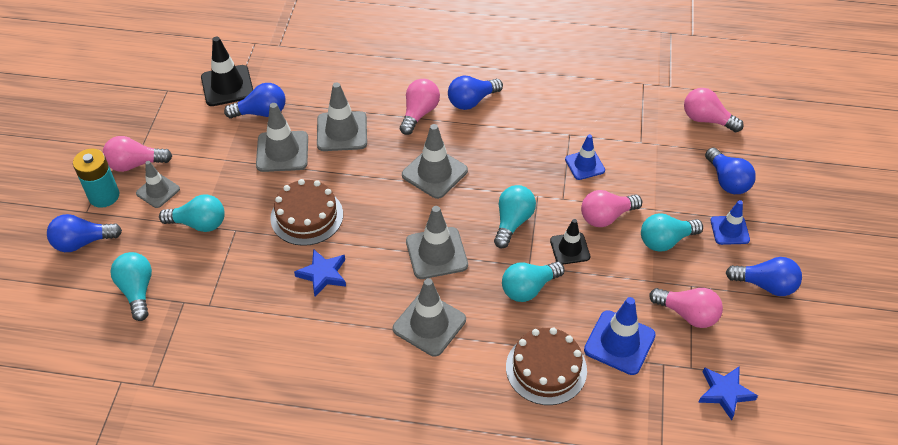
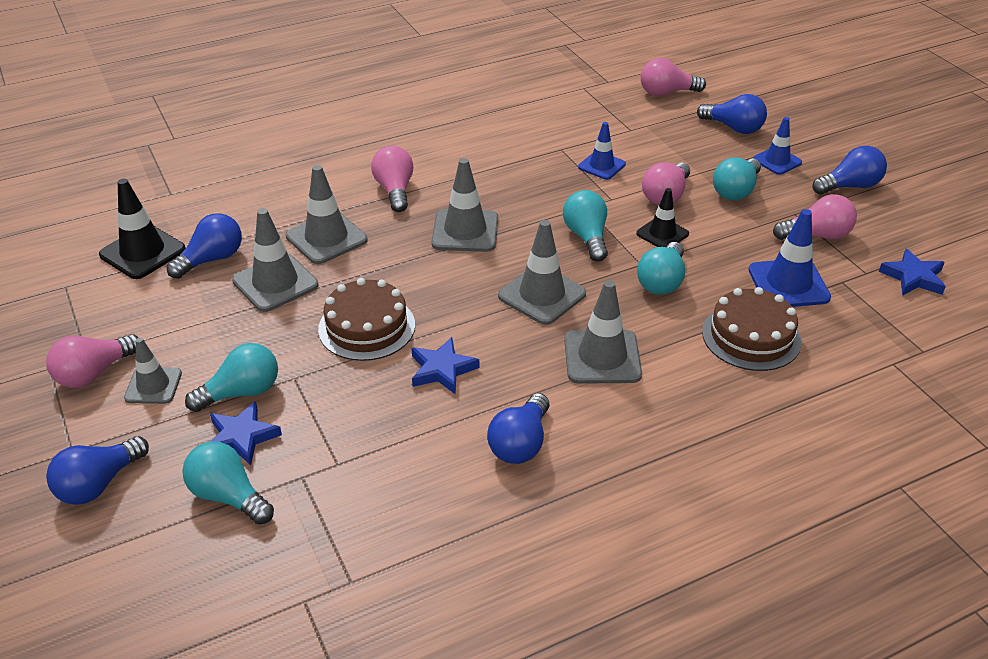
camera: 35 degrees left, 10 degrees down
(104, 196) = (81, 423): turquoise battery -> none
(174, 255) = (242, 437): none -> blue star
(472, 101) = (438, 160): blue light bulb -> blue light bulb (520, 443)

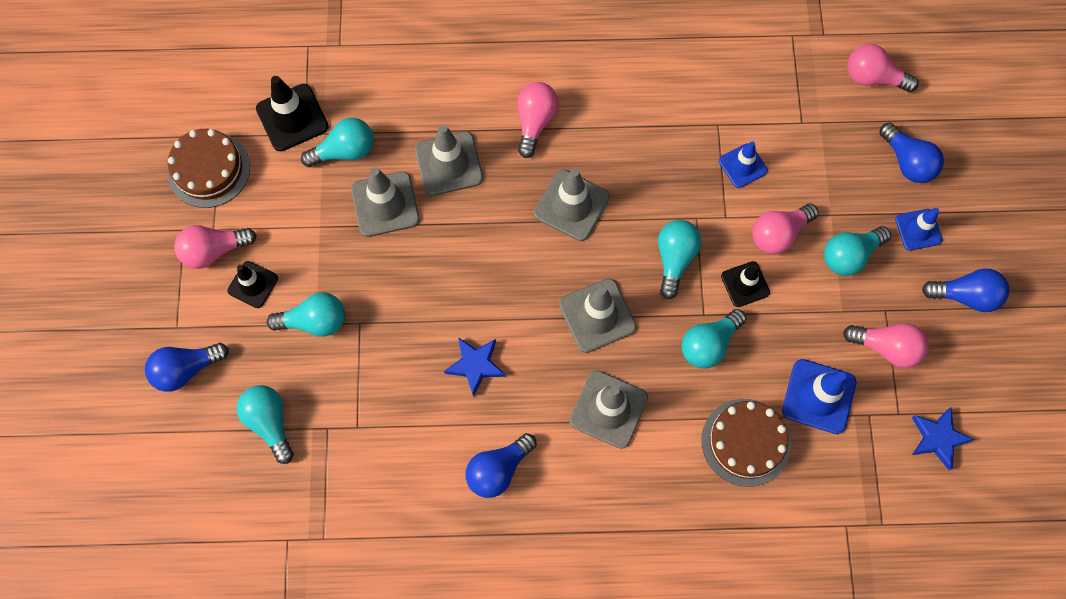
camera: 25 degrees right, 30 degrees up
(153, 386) = (253, 284): grey traffic cone -> black traffic cone
(211, 259) = (344, 151): blue light bulb -> turquoise light bulb
(242, 437) = (298, 369): blue star -> none
(367, 327) = (437, 290): brown cake -> brown cake (209, 169)

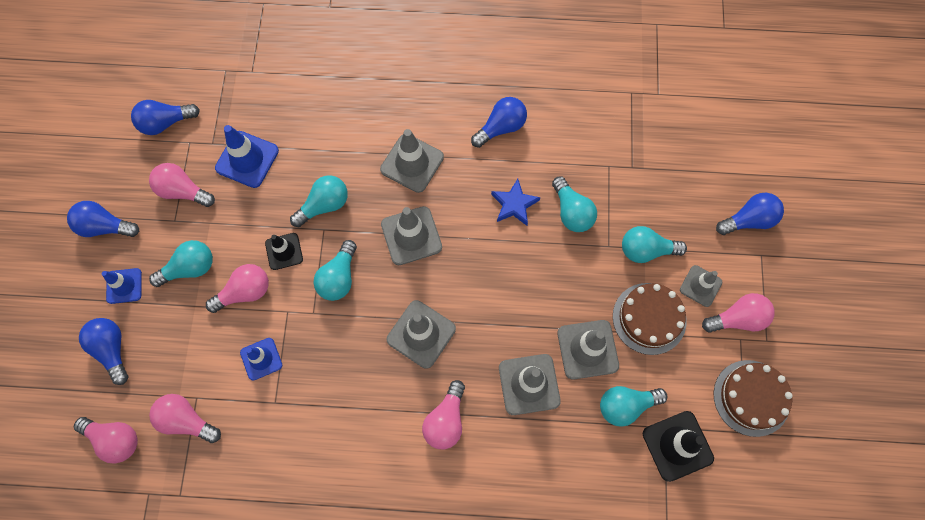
camera: 175 degrees left, 0 degrees up
(253, 284) = (700, 286): black traffic cone -> grey traffic cone
(270, 423) = (677, 174): turquoise light bulb -> turquoise light bulb (571, 212)
(745, 442) = (311, 131): brown cake -> brown cake (649, 318)
(805, 100) = (187, 420): none -> pink light bulb
(938, 438) = (165, 123): blue star -> blue light bulb

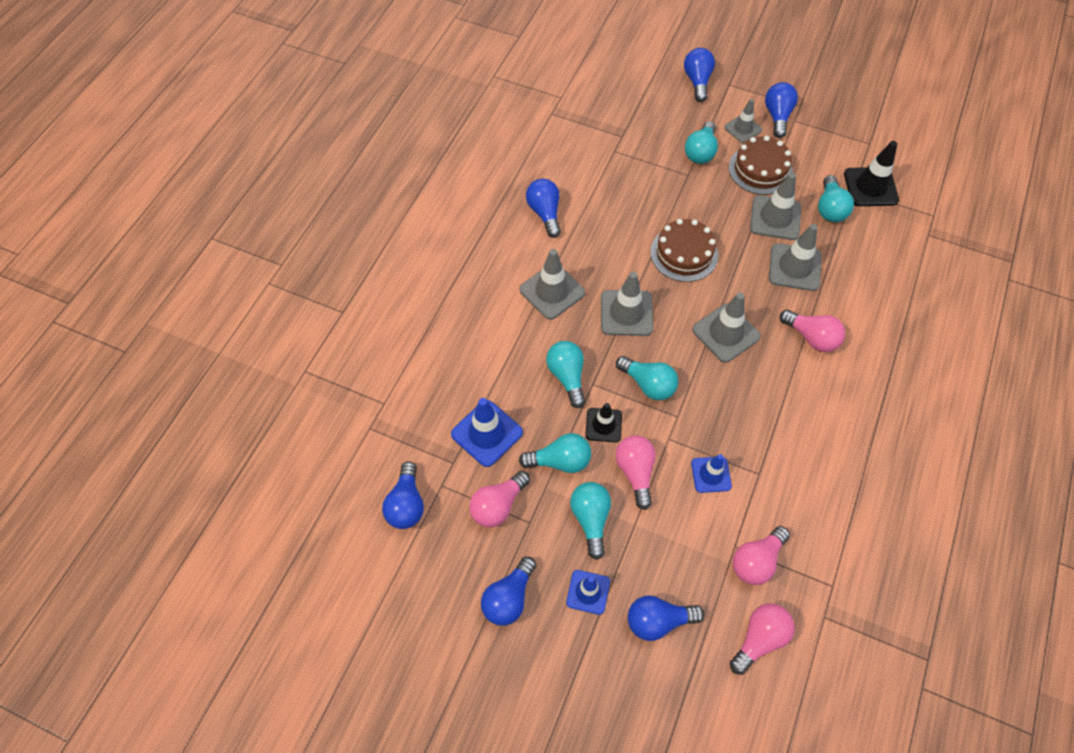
camera: 70 degrees left, 10 degrees down
(514, 204) = (625, 227): blue star -> none
(571, 212) = (647, 189): turquoise light bulb -> turquoise light bulb (560, 461)
(737, 319) = (777, 116): pink light bulb -> blue light bulb
(751, 398) = (843, 130): brown cake -> brown cake (684, 253)

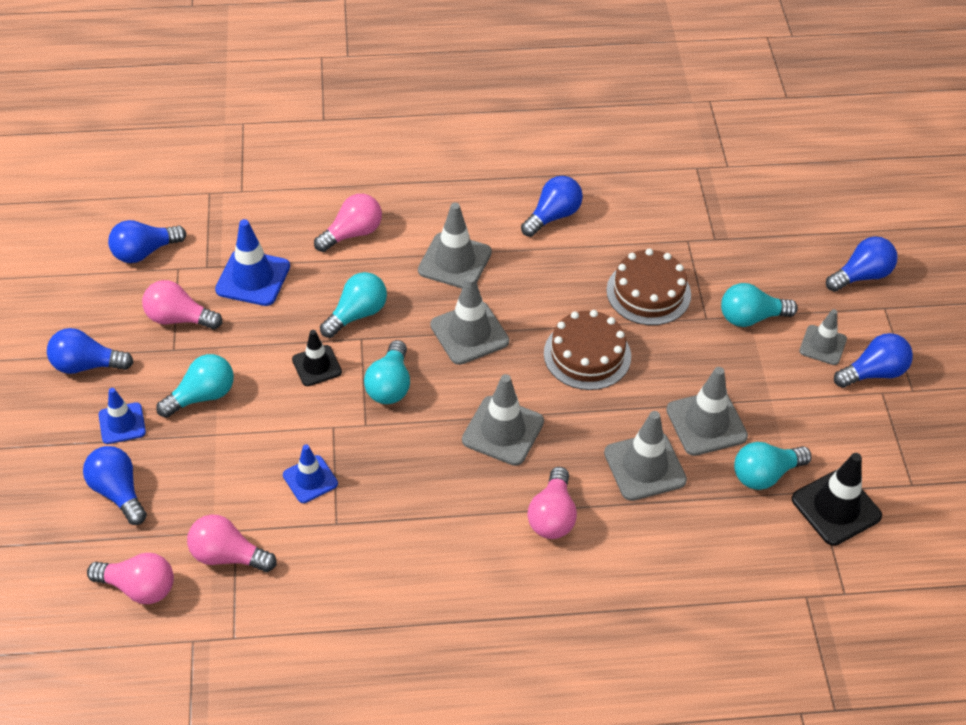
camera: 60 degrees right, 10 degrees down
(560, 461) = (254, 347): turquoise light bulb -> none
(635, 472) = (276, 413): pink light bulb -> pink light bulb (352, 233)
(760, 169) = (771, 384): brown cake -> brown cake (648, 292)

